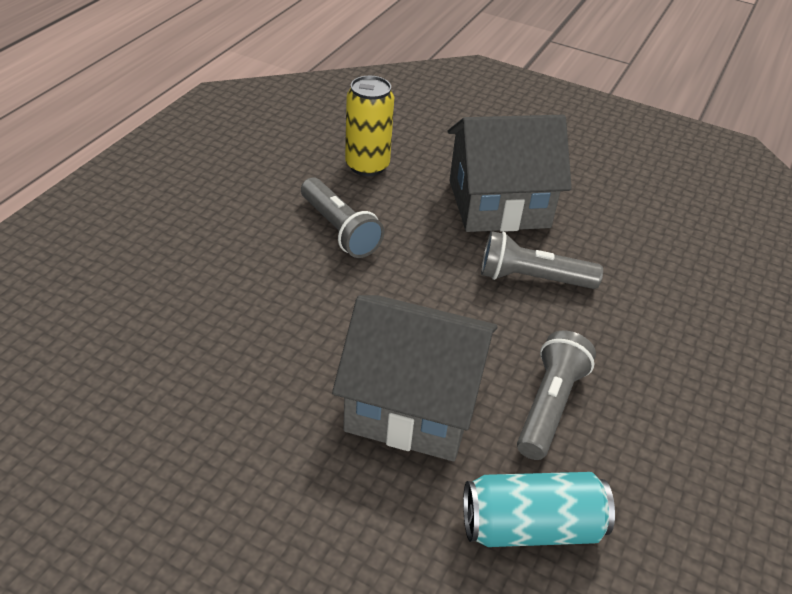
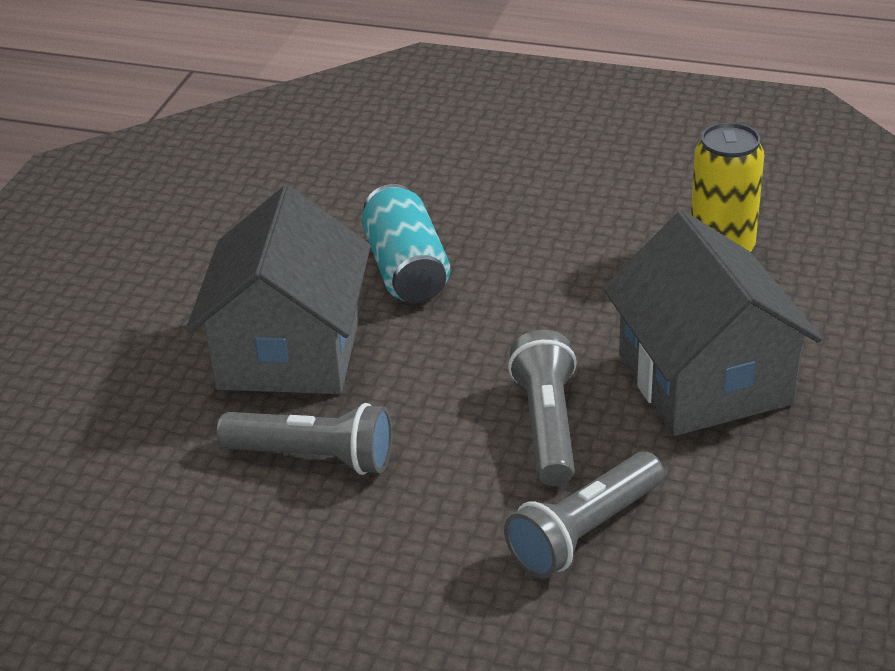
camera: 85 degrees right, 5 degrees down
(339, 230) = (568, 251): grey flashlight -> grey flashlight (584, 532)
(531, 527) = (139, 454): turquoise can -> turquoise can (406, 269)

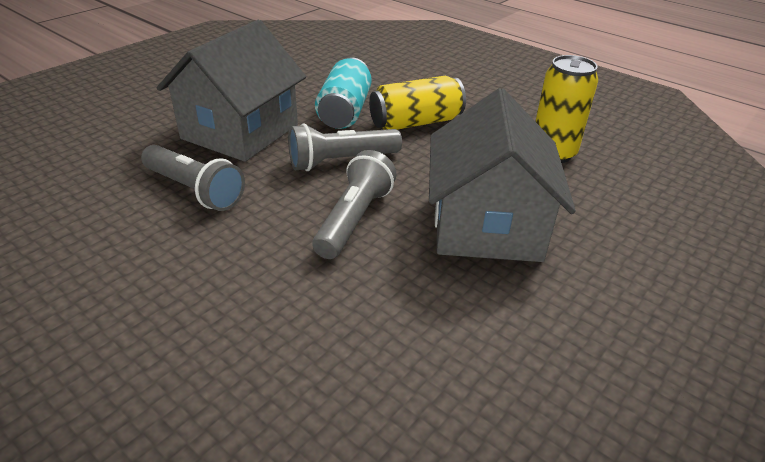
camera: 20 degrees right, 0 degrees up
(517, 257) = (416, 122): none -> yellow can
(584, 532) = (320, 297): grey flashlight -> grey flashlight (341, 161)

